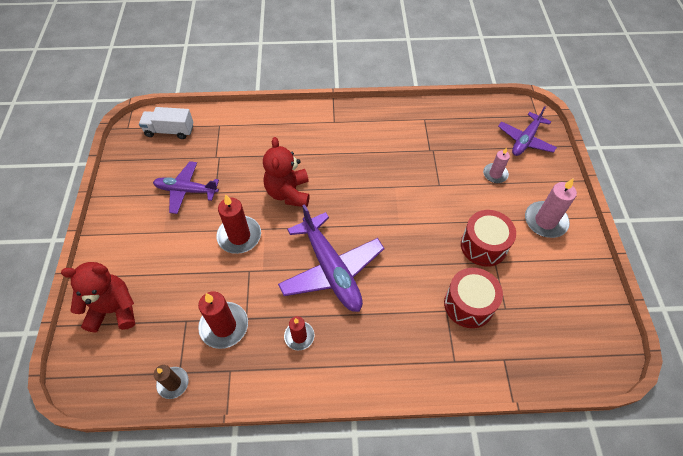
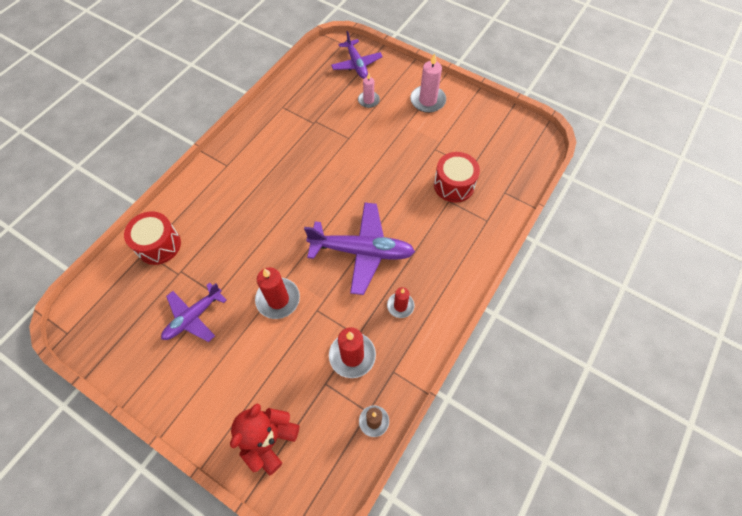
camera: 55 degrees left, 5 degrees up
(169, 131) = (109, 297): white truck -> none
(288, 193) = (267, 239): red teddy bear -> none
(483, 246) = (418, 146): red drum -> red drum (158, 245)

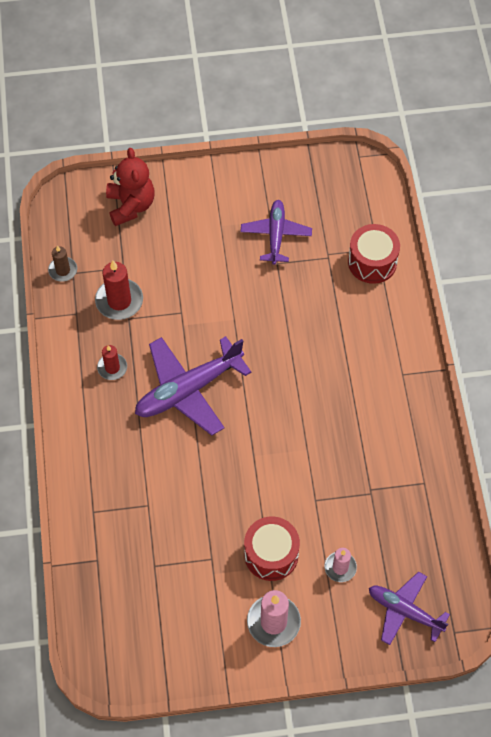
camera: 140 degrees right, 0 degrees up
(278, 299) = (222, 296): red candle -> none
(454, 185) = (156, 528): red drum -> red drum (271, 554)

